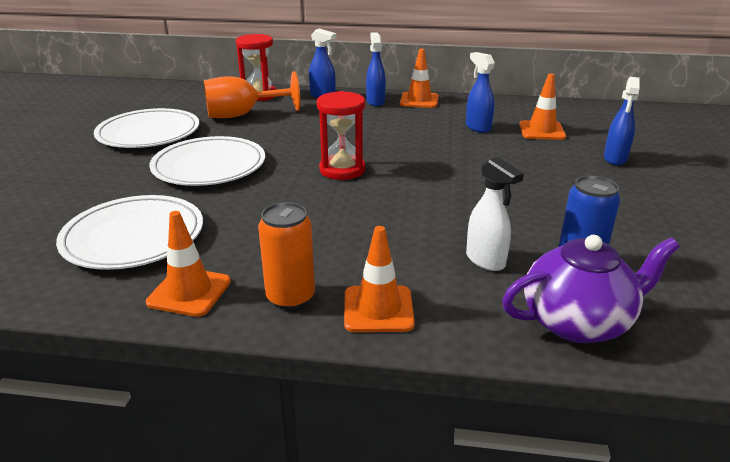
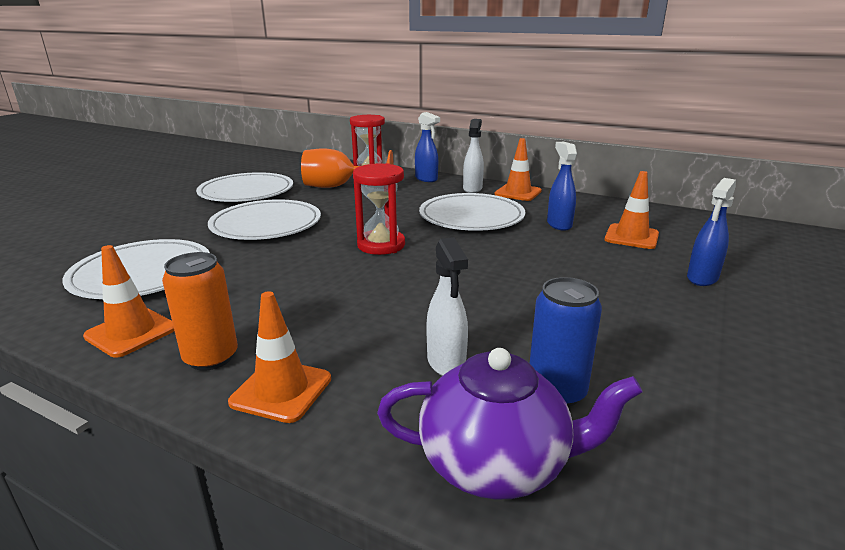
camera: 20 degrees right, 5 degrees down
(375, 101) = (472, 189): blue spray bottle -> white spray bottle
(398, 130) = (471, 217): none -> white plate

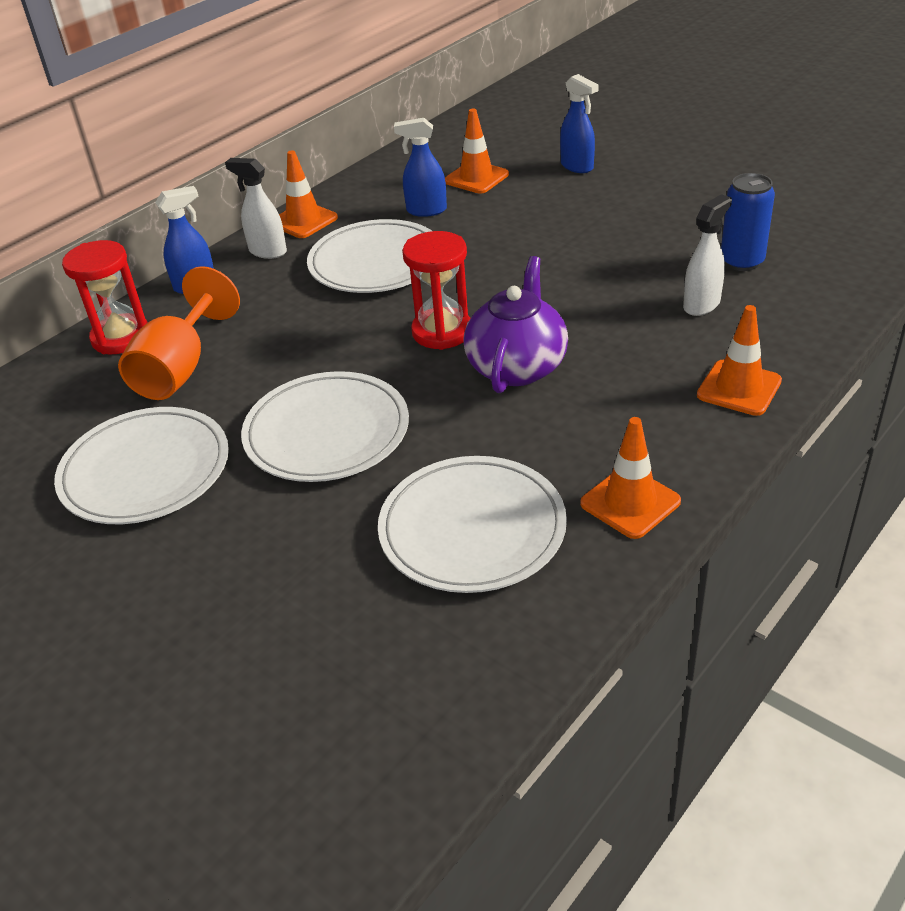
camera: 75 degrees left, 15 degrees up
(211, 358) = (685, 435): orange can -> none
(446, 363) = (702, 305): white spray bottle -> white spray bottle turned 45 degrees counterclockwise
(496, 464) = (818, 294): purple teapot -> purple teapot (517, 367)

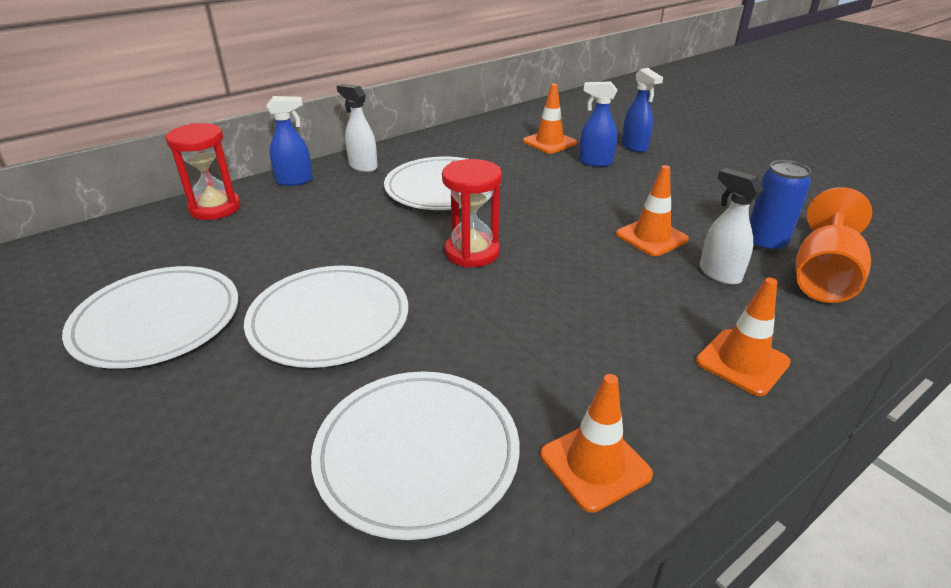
camera: 10 degrees right, 5 degrees down
(180, 369) = (243, 240): orange goblet -> orange goblet (823, 276)
(303, 221) = (402, 150): orange traffic cone -> orange traffic cone (651, 237)
(426, 210) = (499, 158): blue spray bottle -> blue spray bottle (595, 162)
(517, 367) = (527, 296): purple teapot -> none
(702, 305) = (719, 274): white spray bottle -> white spray bottle turned 90 degrees counterclockwise

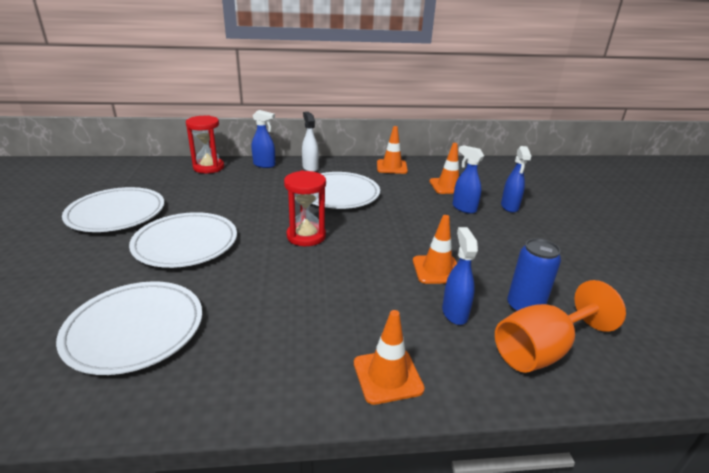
camera: 30 degrees right, 5 degrees down
(595, 464) = (210, 385): orange traffic cone -> orange traffic cone (391, 167)
(719, 274) = (454, 313): white spray bottle -> blue spray bottle

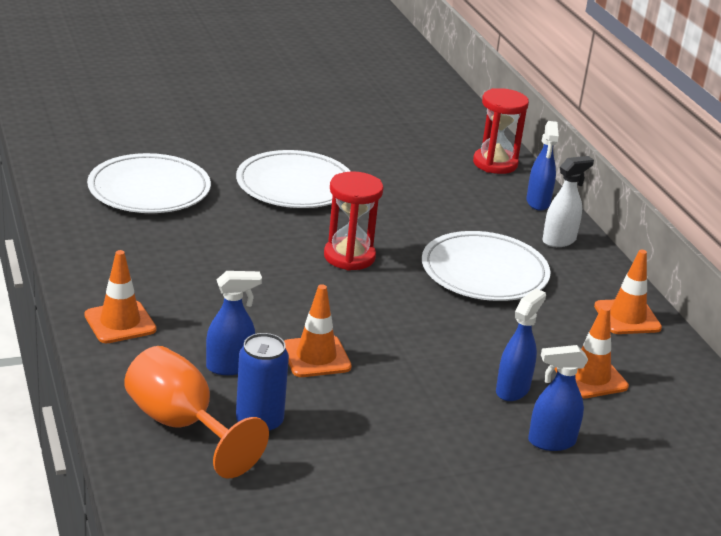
camera: 75 degrees right, 0 degrees up
(116, 213) = (336, 134): white plate -> none

